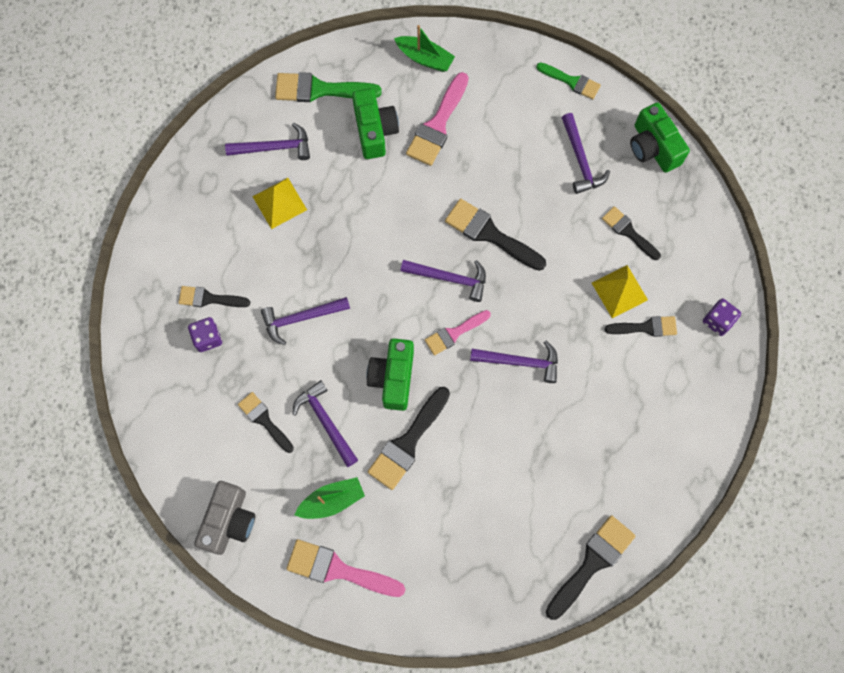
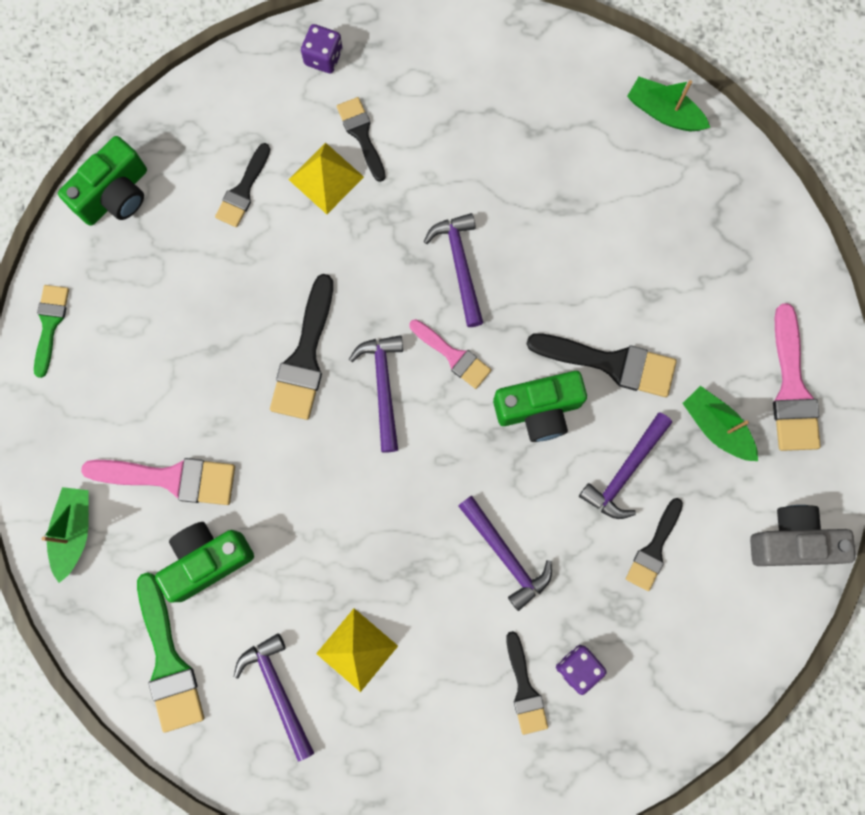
camera: 110 degrees left, 5 degrees up
(580, 160) = (163, 278): purple hammer -> none
(592, 563) = (664, 112): black brush -> green boat

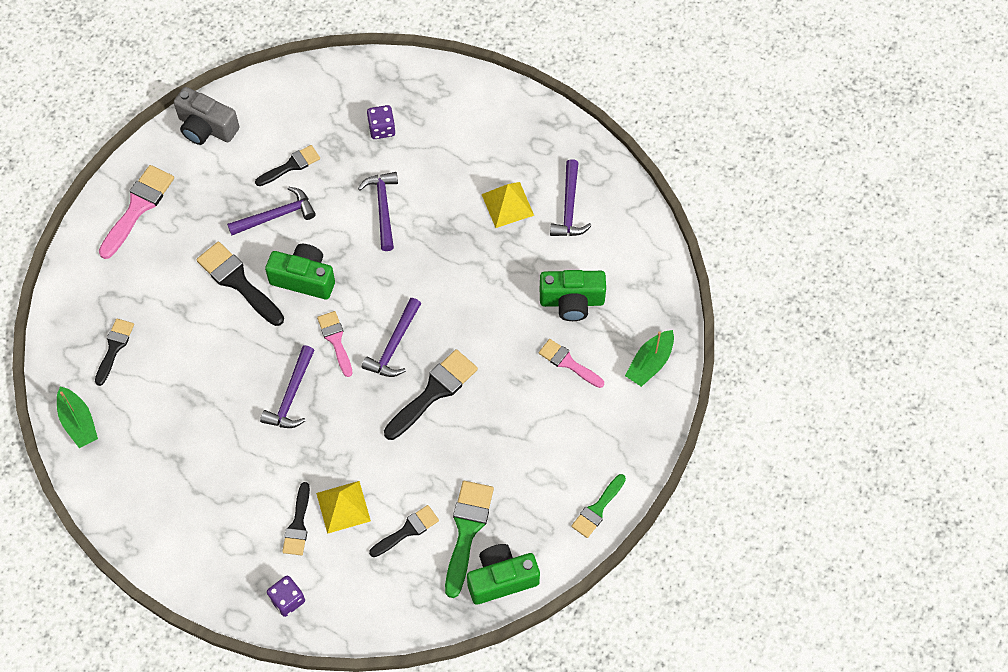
camera: 150 degrees left, 15 degrees down
(168, 661) = (628, 257): green brush -> green brush (467, 531)
(170, 478) = (568, 363): pink brush -> pink brush, size x0.63
(524, 689) = (420, 134): black brush -> black brush (114, 348)
(716, 427) = (201, 210): green boat -> none

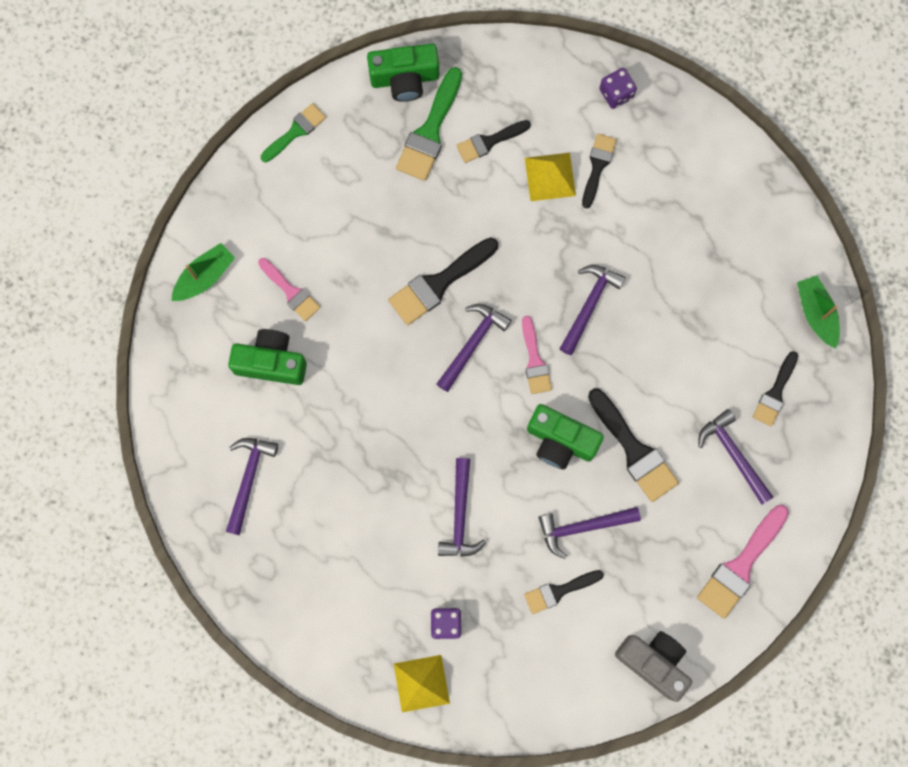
camera: 170 degrees left, 15 degrees up
(149, 292) = (733, 454): none -> purple hammer
(507, 205) = (318, 495): yellow pyramid -> yellow pyramid (421, 683)

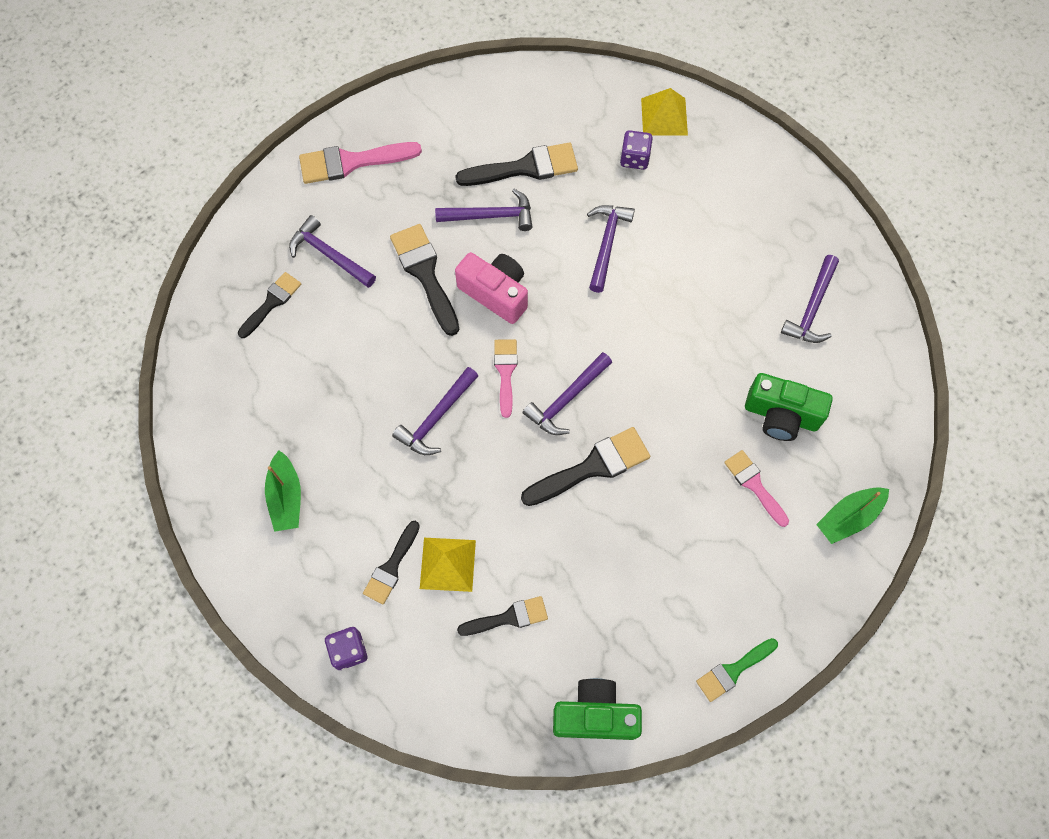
camera: 170 degrees left, 10 degrees down
(430, 131) = (575, 642): green brush -> none
(559, 591) = (525, 168): black brush -> black brush, size x1.58
(560, 441) = (495, 293): green camera -> pink camera
(654, 662) = (452, 101): grey camera -> none
(733, 454) = (329, 255): purple hammer -> purple hammer turned 150 degrees clockwise
(741, 566) = (352, 162): pink brush -> pink brush turned 150 degrees counterclockwise
(816, 313) = (205, 370): green boat -> green boat (286, 497)

